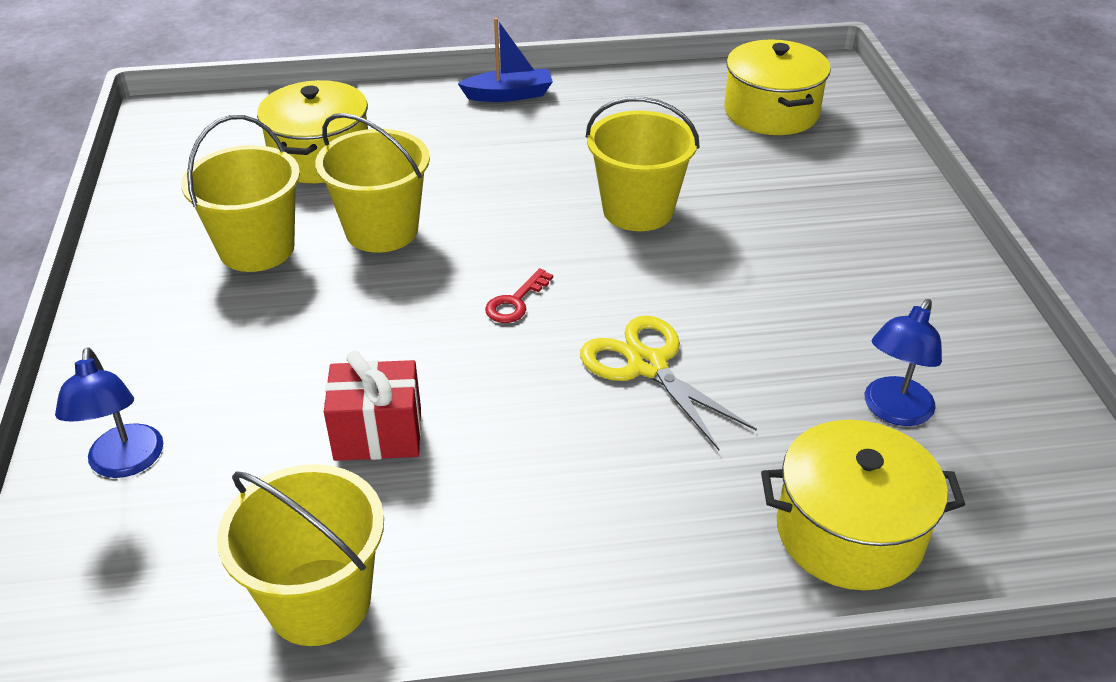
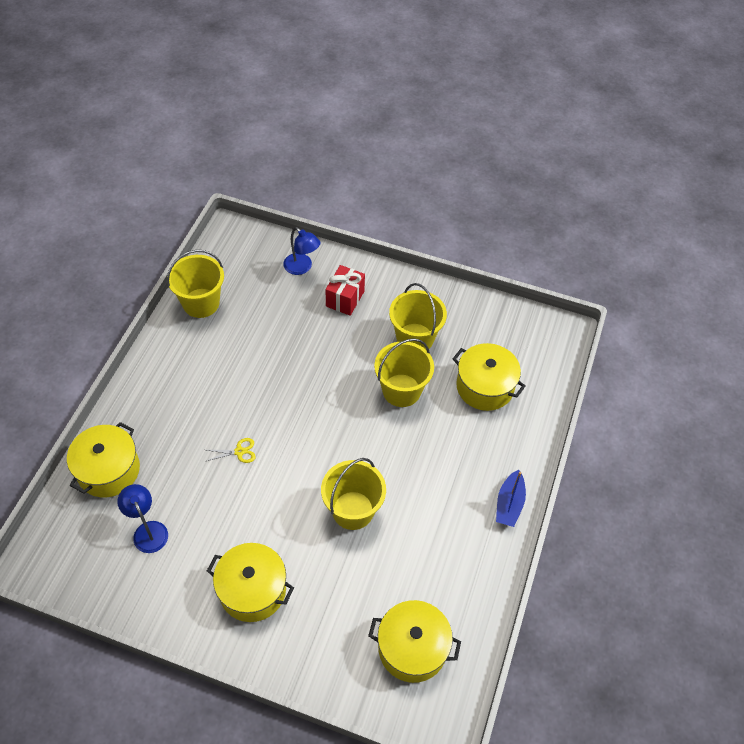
camera: 115 degrees right, 15 degrees up
(125, 463) = (302, 268): blue lamp -> blue lamp turned 150 degrees counterclockwise
(378, 434) = (265, 343): red gift -> red gift (345, 299)
(515, 302) = (313, 421): red key -> none
(647, 365) = (239, 452): yellow scissors -> yellow scissors, size x0.54
(850, 256) = (252, 590): none -> yellow pot

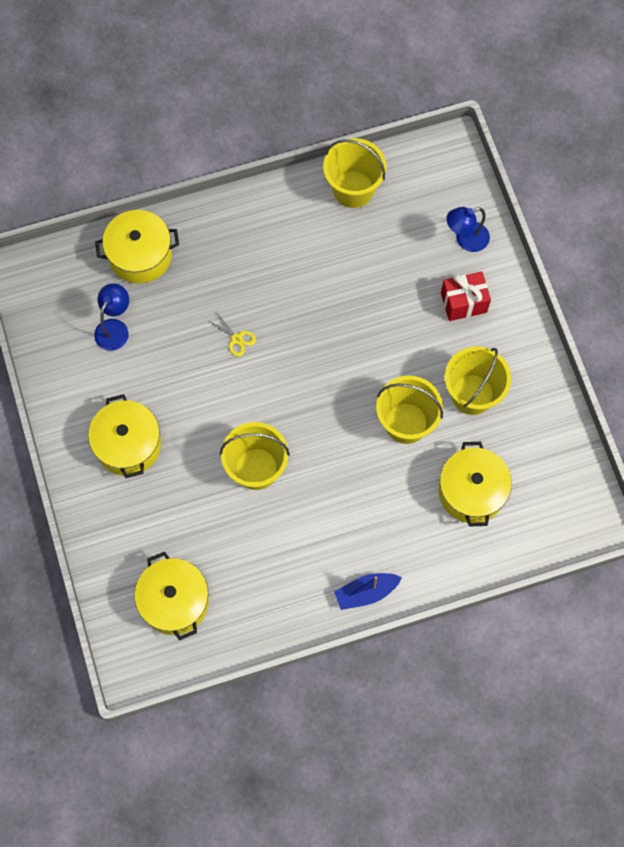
camera: 55 degrees right, 15 degrees up
(302, 268) = (465, 240): blue lamp -> blue lamp turned 60 degrees clockwise

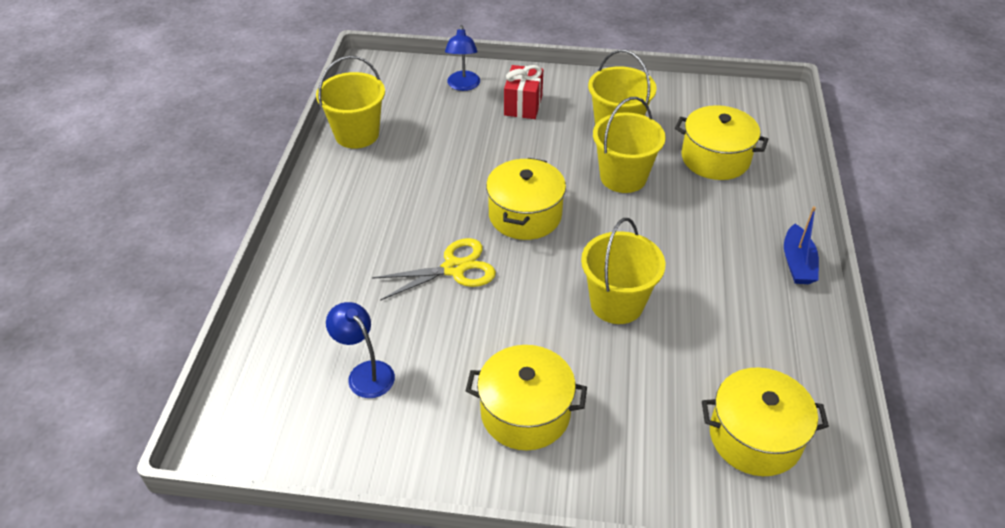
camera: 65 degrees left, 25 degrees down
(140, 255) = (293, 317): yellow pot -> yellow pot (525, 215)
(236, 339) = (454, 269): yellow scissors -> yellow scissors, size x1.84

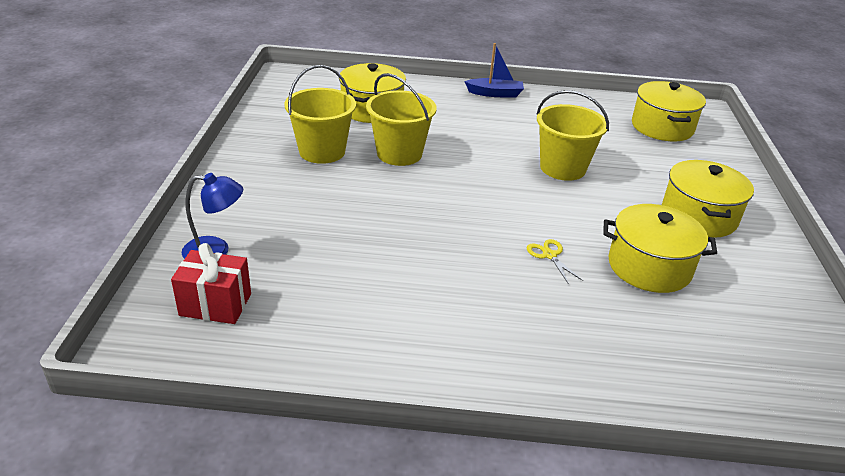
camera: 95 degrees left, 10 degrees down
(357, 134) = (311, 348): yellow bucket -> none
(365, 373) = (710, 310): blue lamp -> none
(454, 269) = (549, 255): yellow scissors -> yellow scissors, size x0.54
(523, 105) = (270, 206): red gift -> red gift (215, 304)
(525, 215) = (461, 210): yellow pot -> yellow pot (649, 267)

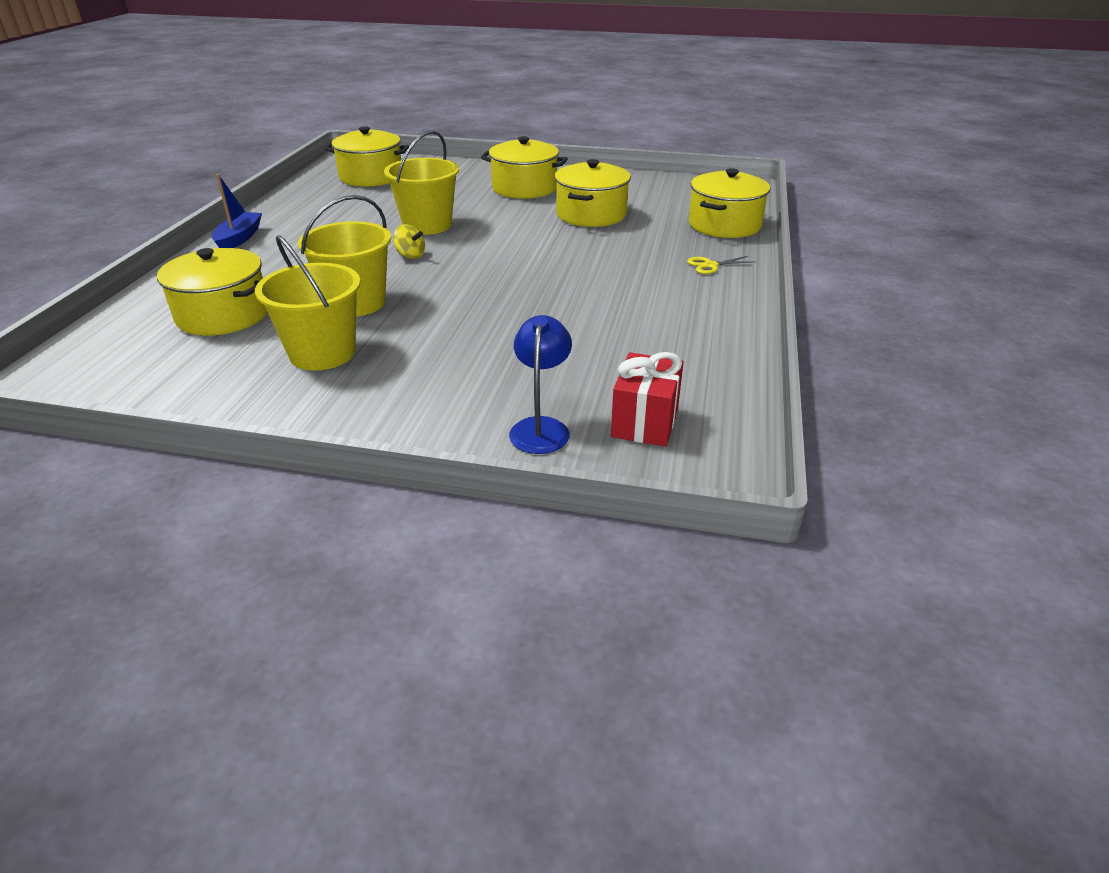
camera: 80 degrees left, 0 degrees up
(493, 167) = (410, 255): none -> yellow spinning top
(549, 255) = (571, 247): yellow scissors -> yellow scissors (710, 265)
(683, 385) = (724, 225): none -> yellow pot

